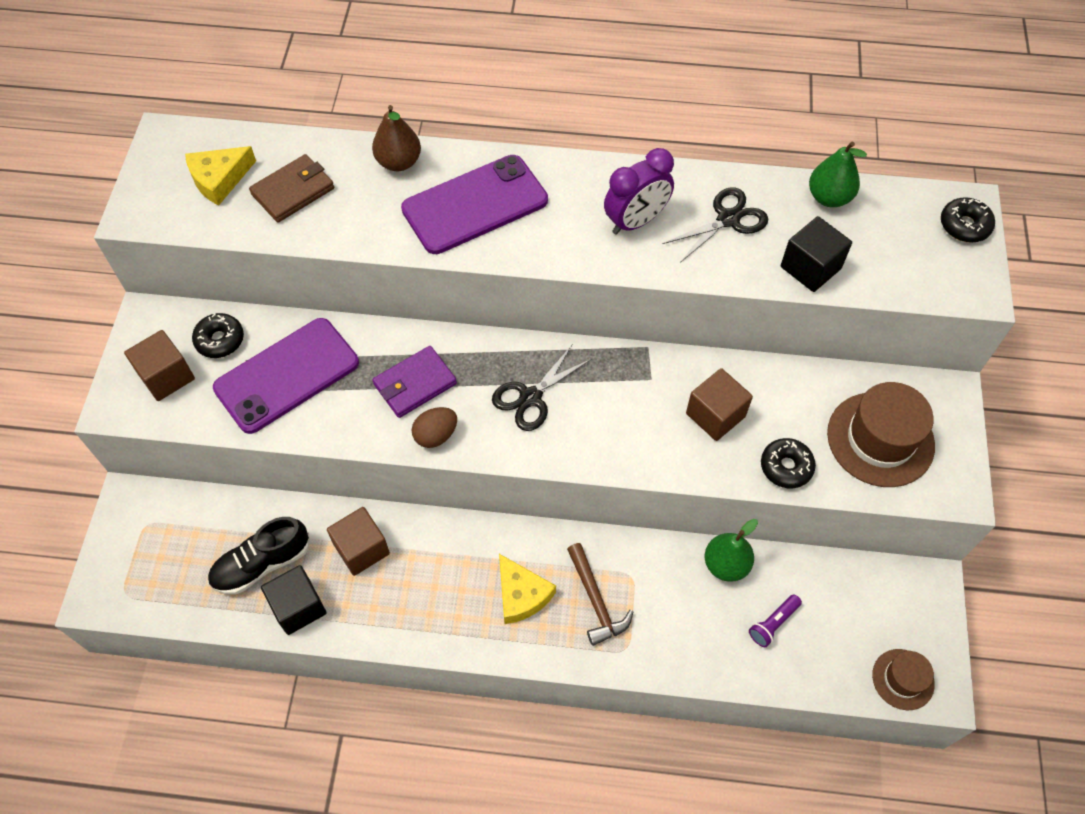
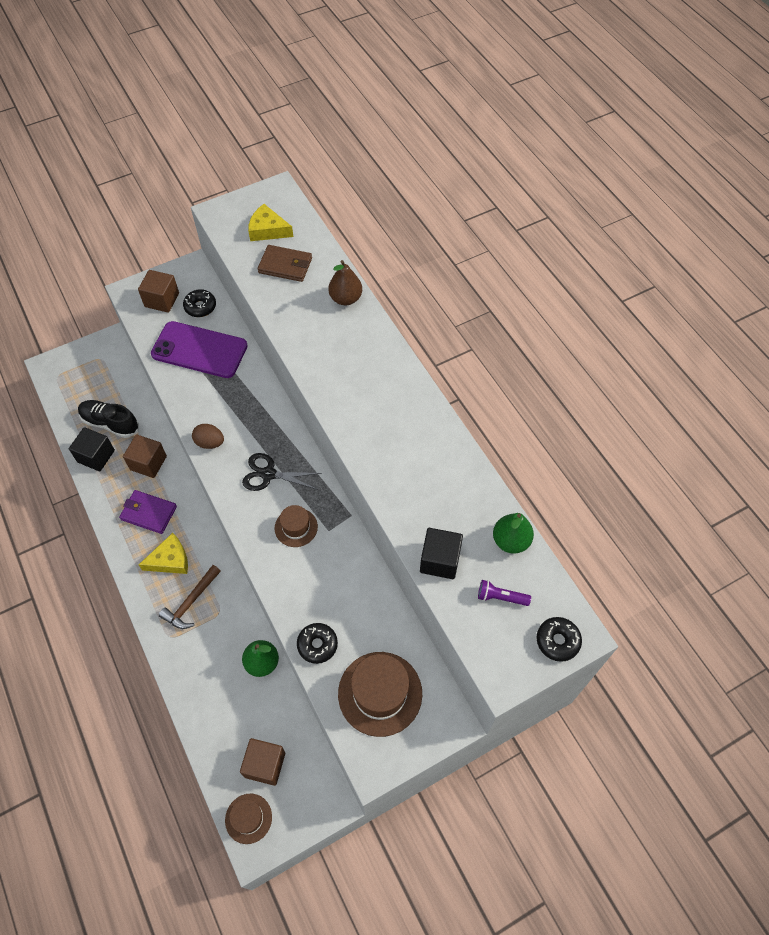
camera: 55 degrees right, 0 degrees up
(415, 384) = (236, 412): purple wallet -> purple wallet (149, 513)
(475, 205) = (344, 353): purple phone -> none
(521, 595) = (170, 560): yellow cheese -> yellow cheese turned 135 degrees counterclockwise
(623, 408) = (296, 527): none -> brown hat
(636, 221) = (398, 441): purple clock -> none
(715, 415) = (327, 582): brown cube -> brown cube (265, 765)
(728, 219) = (442, 491): black scissors -> none
(773, 623) = (239, 714): purple flashlight -> purple flashlight (501, 597)

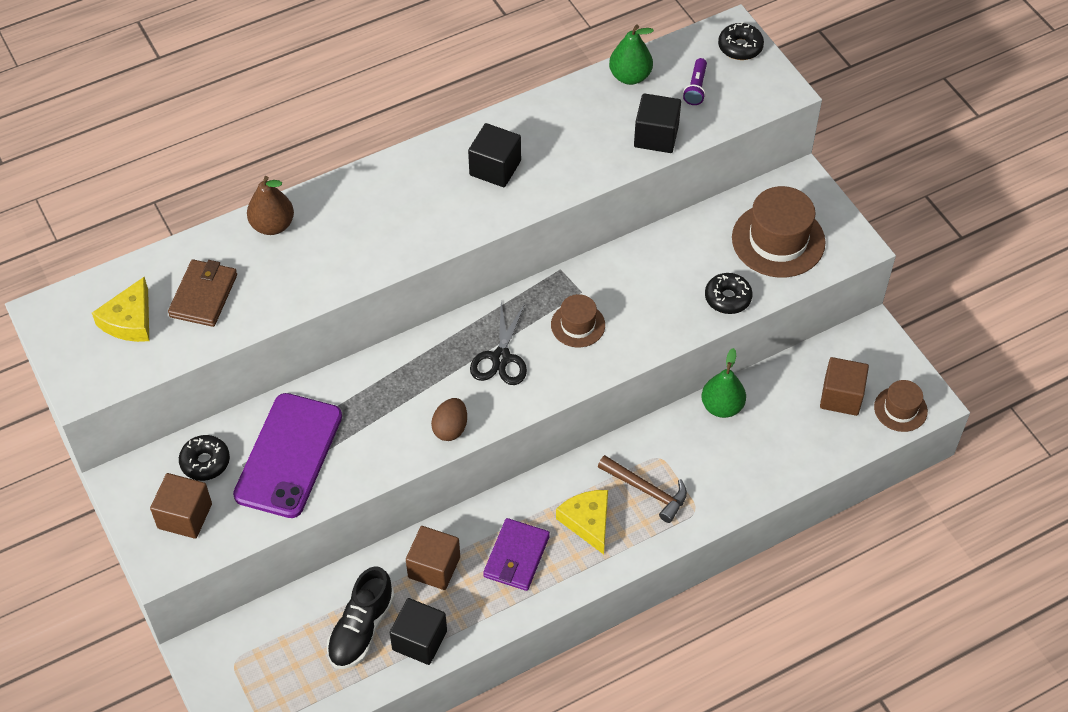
camera: 90 degrees left, 5 degrees down
(401, 436) = (495, 168): none -> black cube

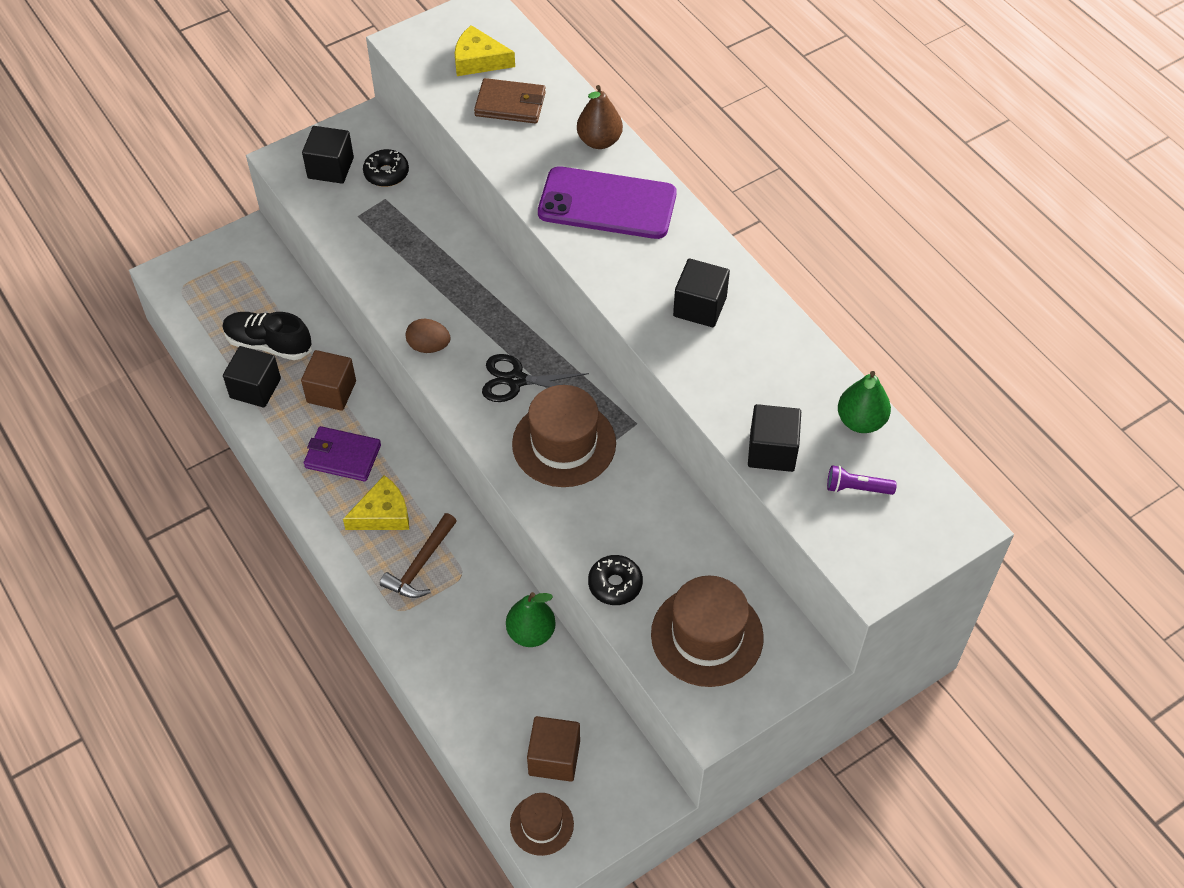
camera: 85 degrees right, 0 degrees up
(185, 516) = (330, 168): brown cube -> black cube
(289, 455) = (394, 229): purple phone -> purple phone (607, 204)
(578, 325) = (564, 443): brown hat -> brown hat, size x1.77
(740, 47) = (936, 533): black donut -> none

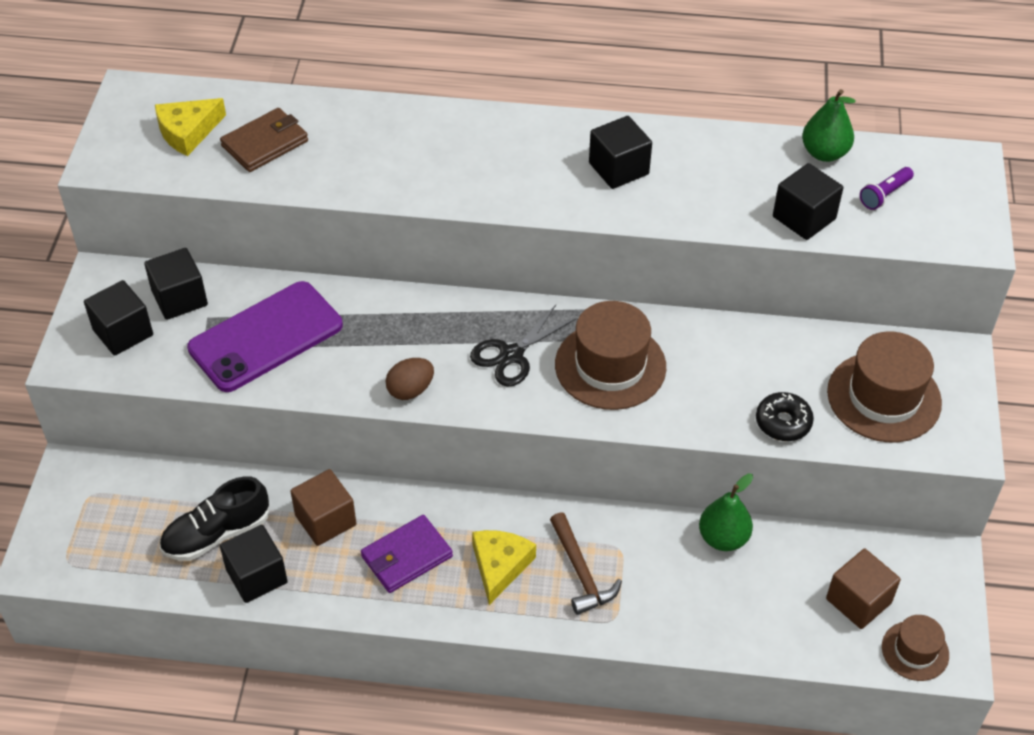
camera: 50 degrees left, 5 degrees down
(386, 173) = (179, 298): black donut -> black cube
(599, 141) = (375, 117): brown pear -> none
(607, 204) = (449, 154): purple phone -> purple phone (266, 337)

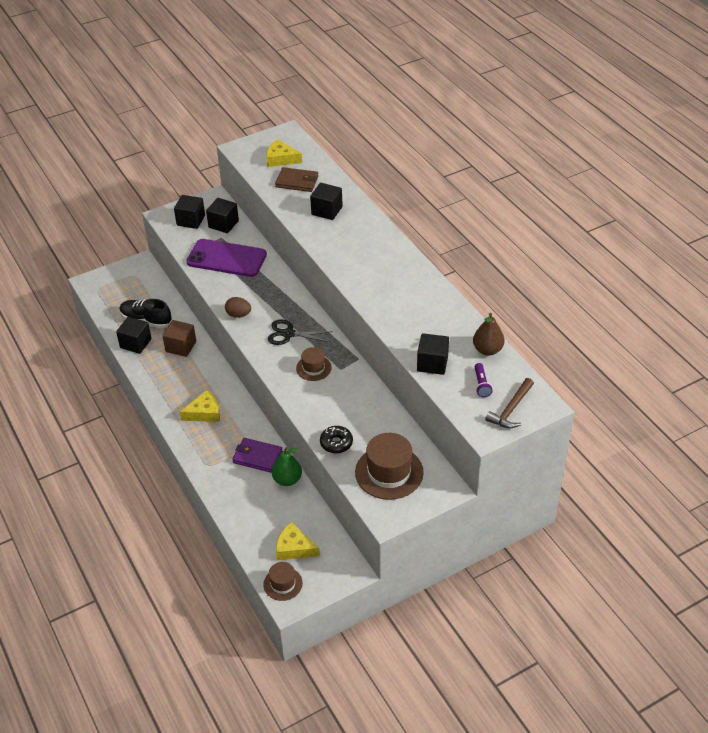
camera: 55 degrees right, 5 degrees down
(406, 556) = (184, 381): purple wallet -> purple wallet (257, 457)
(581, 572) = (224, 440): brown hammer -> brown hammer (511, 409)
(610, 366) = (313, 368): brown hat -> brown hat, size x0.57
(618, 168) = (397, 288): black cube -> black cube (327, 211)
(824, 153) = (487, 350): green pear -> brown pear
(858, 601) = (294, 548): brown cube -> yellow cheese
(884, 194) = (481, 384): purple flashlight -> purple flashlight turned 105 degrees counterclockwise

